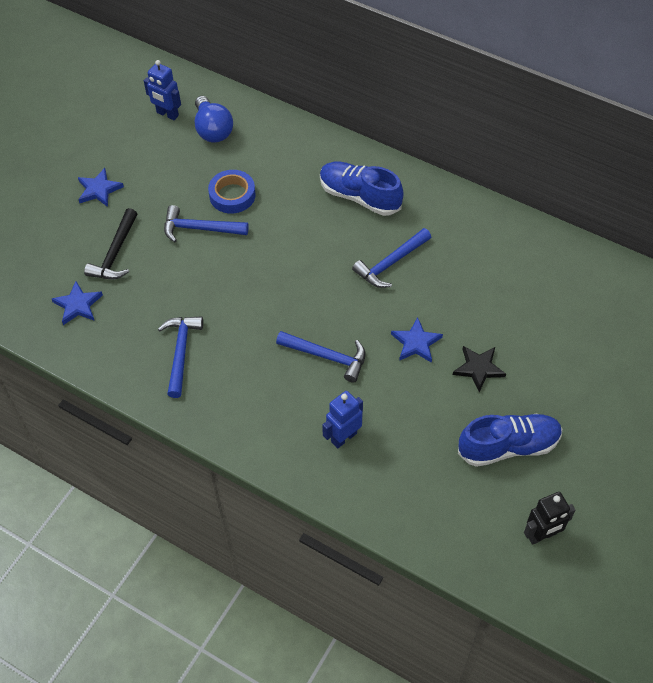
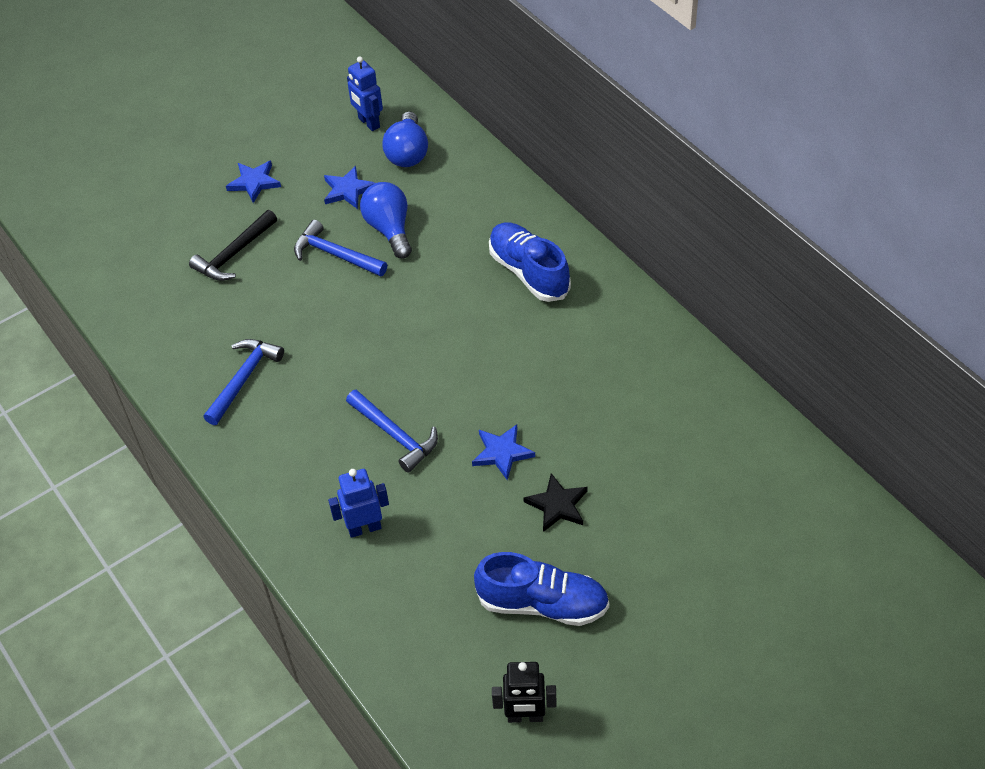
camera: 25 degrees right, 5 degrees down
(78, 305) = (167, 296): blue star -> blue star (348, 190)
(232, 195) = (389, 229): blue tape -> blue light bulb
(391, 263) = (523, 356): blue hammer -> none

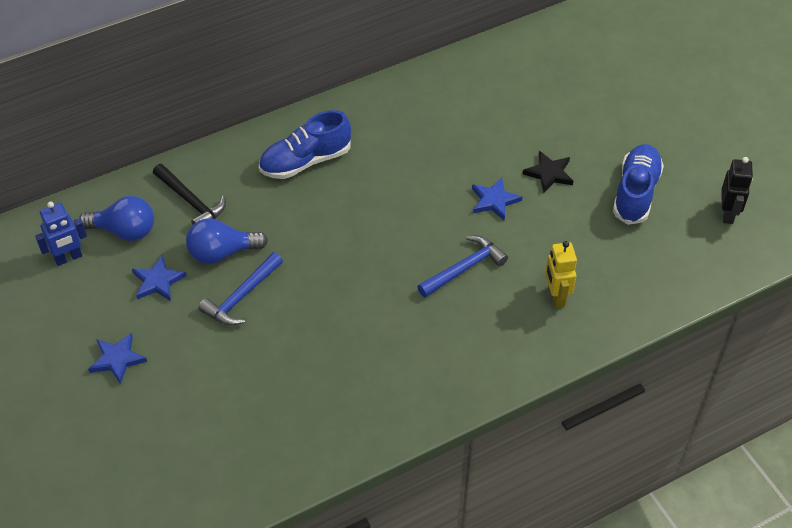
camera: 85 degrees left, 0 degrees up
(234, 254) = (214, 380): black hammer -> black hammer (191, 201)
(243, 379) = (379, 377): blue hammer -> none
(364, 528) = (556, 296): blue robot -> yellow robot

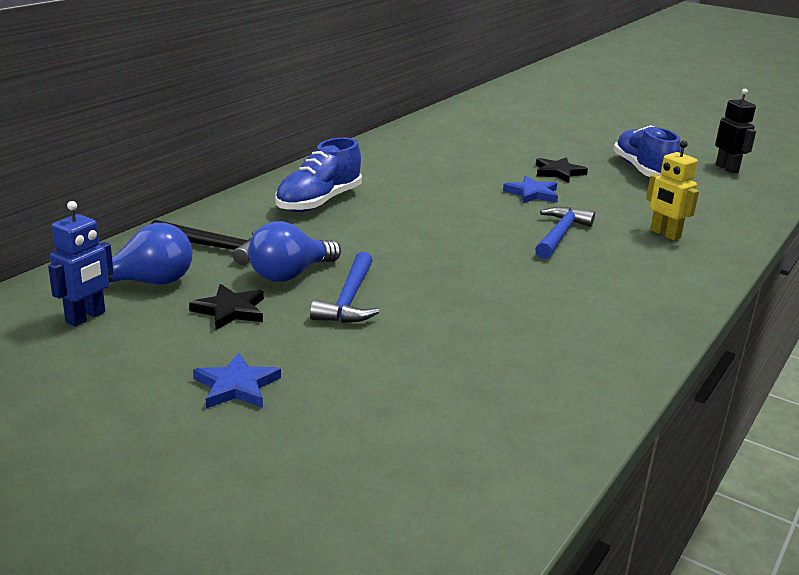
camera: 30 degrees left, 25 degrees down
(158, 281) = (230, 310): blue star -> black star

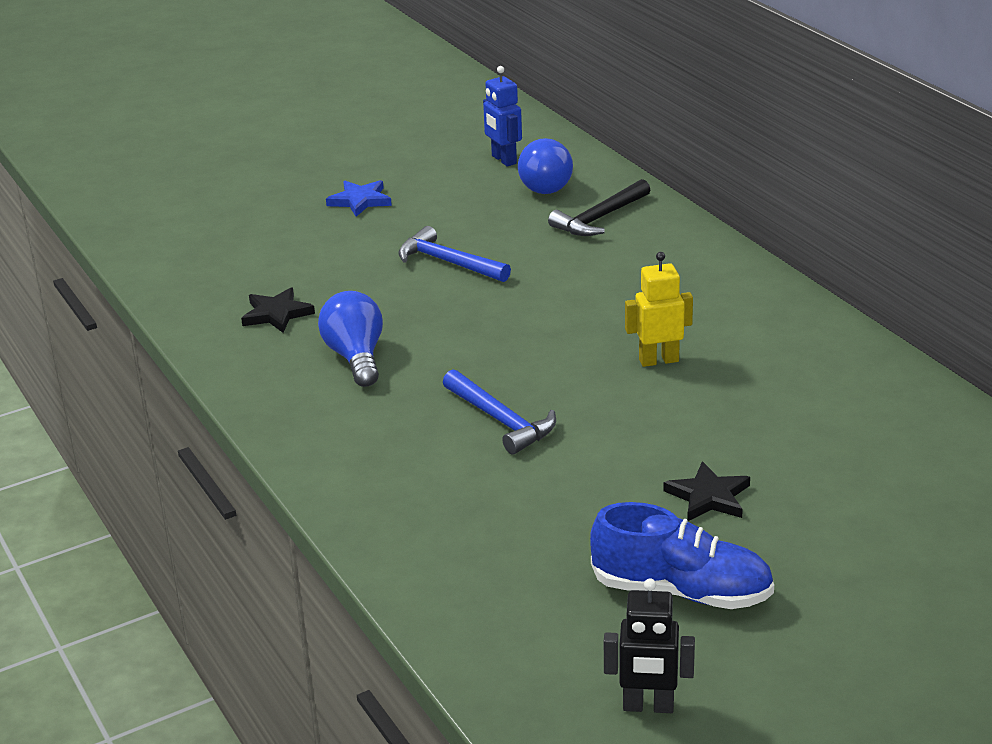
camera: 120 degrees right, 5 degrees up
(230, 310) = (471, 211): black star -> black star (276, 314)
(290, 274) = (517, 244): blue light bulb -> blue light bulb (356, 357)
(319, 202) = (686, 287): blue shoe -> none
(532, 193) = (638, 444): blue star -> none
(664, 234) = (449, 504): yellow robot -> yellow robot (658, 360)

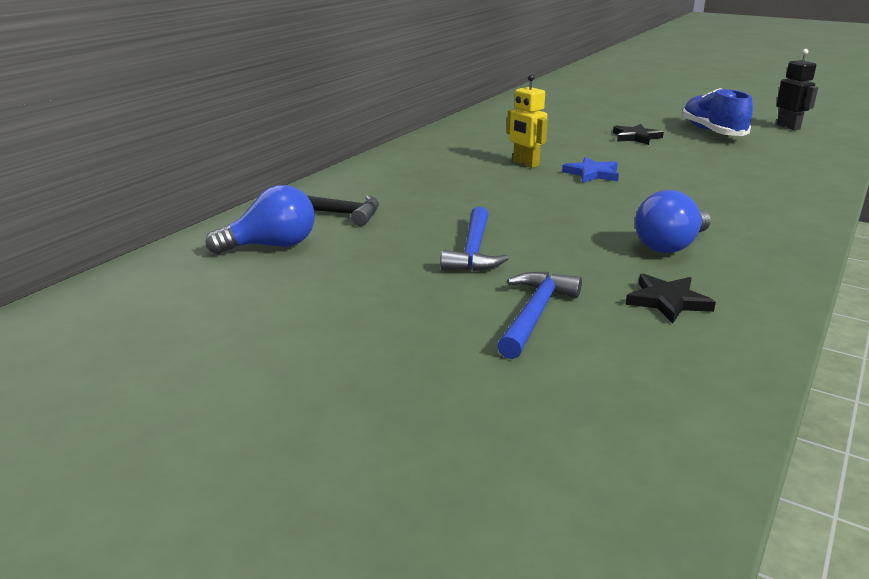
camera: 120 degrees left, 5 degrees down
(360, 201) = (381, 335): blue star -> blue star (592, 174)
(501, 420) = (657, 186): blue hammer -> blue hammer (534, 314)
(503, 160) = (215, 280): blue robot -> none

